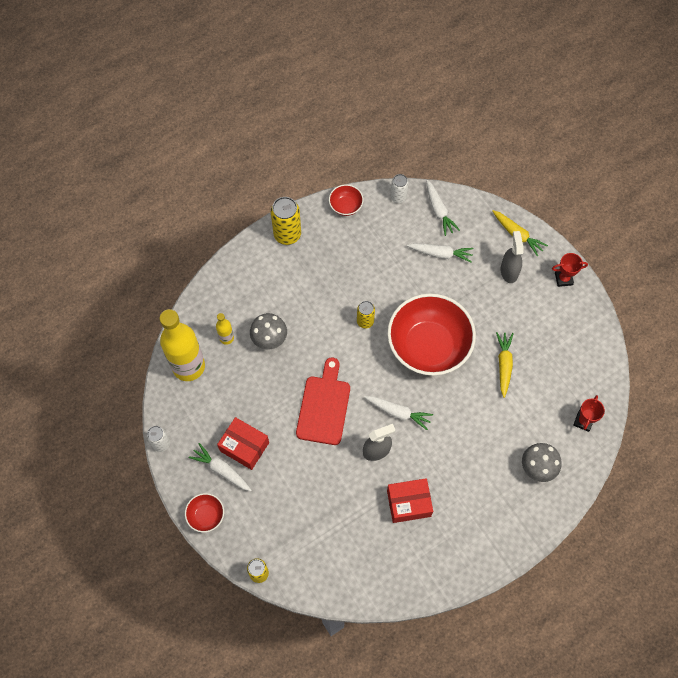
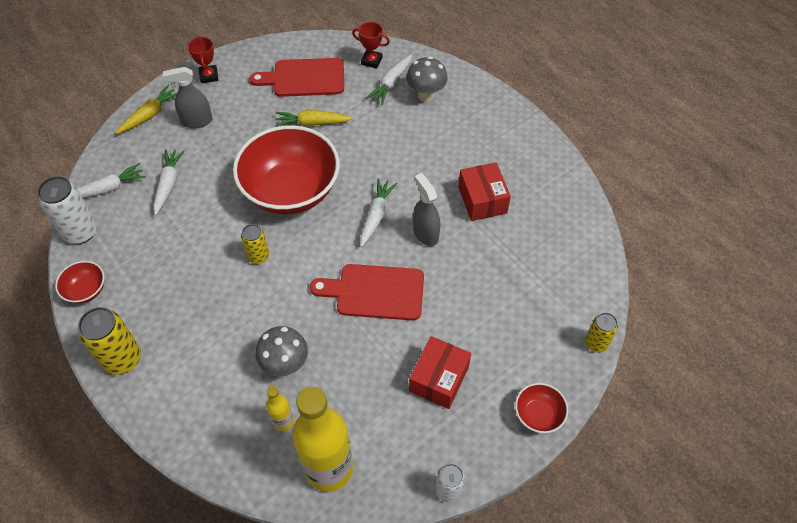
camera: 95 degrees left, 10 degrees down
(221, 470) = (474, 403): white carrot -> white carrot (391, 83)
(398, 197) = (81, 232): white can -> white can, size x1.65
(560, 359) = (304, 78): none -> red cutting board

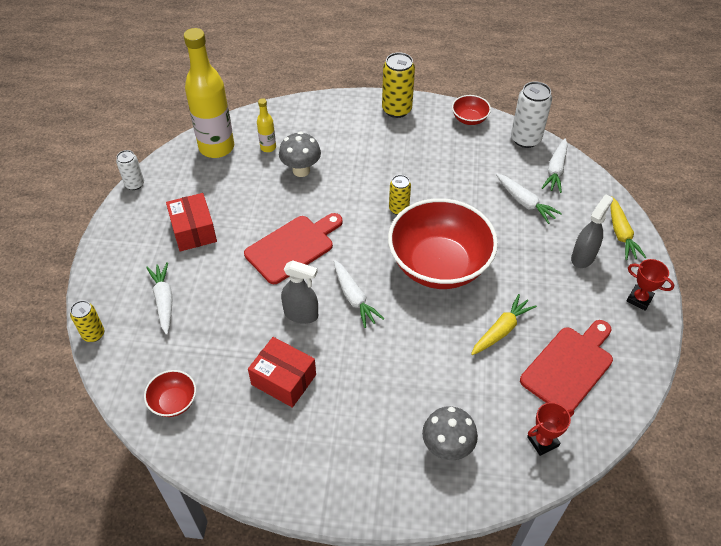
camera: 135 degrees right, 5 degrees down
(391, 83) = (492, 431): white carrot -> white carrot (164, 301)
(538, 415) = (106, 258): red bowl -> red bowl (174, 402)

